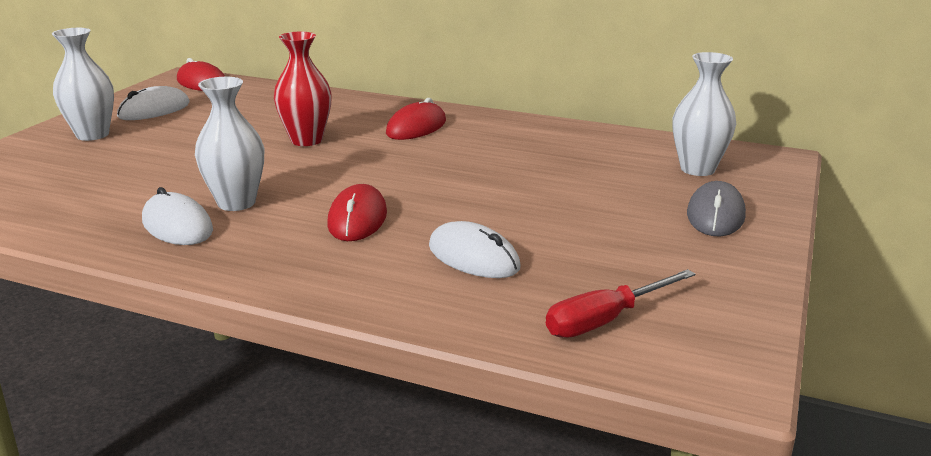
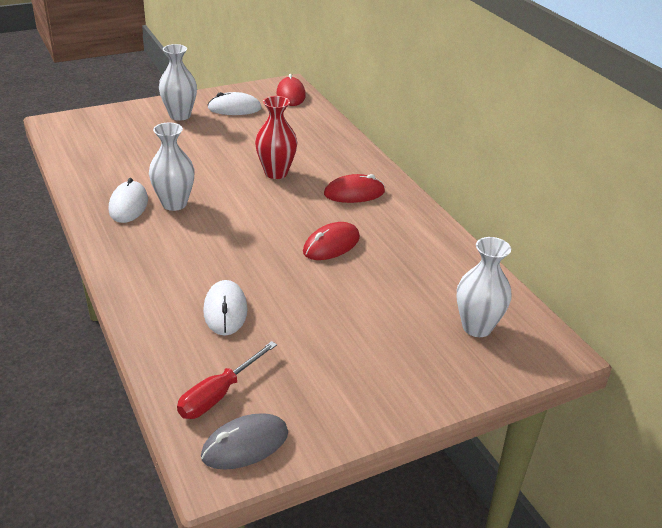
camera: 40 degrees right, 10 degrees up
(357, 219) = (212, 248): red mouse -> red mouse (331, 245)
(605, 320) = (218, 394): red screwdriver -> red screwdriver turned 60 degrees counterclockwise
(715, 215) = (416, 369): grey mouse -> grey mouse (245, 445)

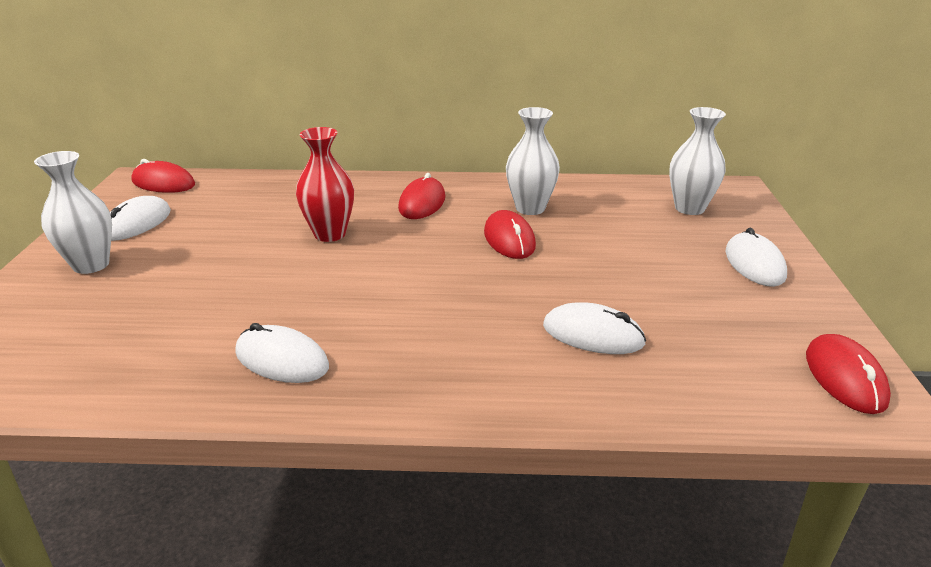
camera: 60 degrees left, 5 degrees down
(174, 204) = (321, 320): white vase -> white vase (530, 208)
(218, 394) = (753, 376): red screwdriver -> none
(245, 445) = (845, 377): grey mouse -> red mouse
(397, 379) = (754, 264): none -> white mouse

